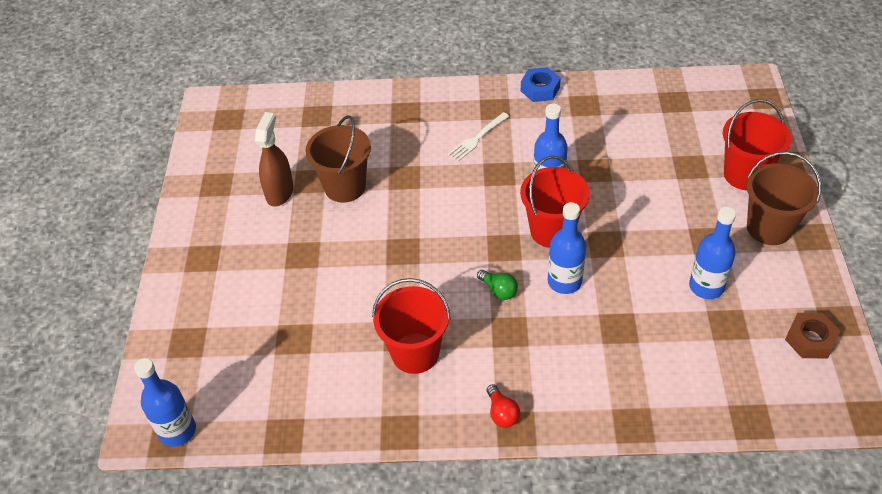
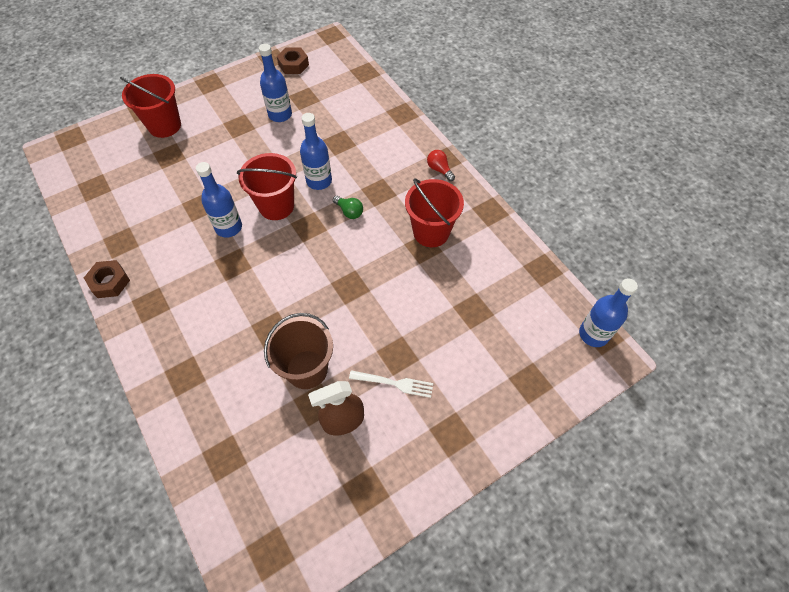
camera: 125 degrees left, 10 degrees up
(477, 138) = (197, 299): white fork -> white fork (395, 383)
(499, 290) = (349, 212): green light bulb -> green light bulb turned 120 degrees clockwise
(502, 413) = (439, 169): red light bulb -> red light bulb turned 75 degrees counterclockwise
(540, 89) = (109, 282): blue nut -> brown nut
(769, 228) = (212, 102): brown bucket -> none

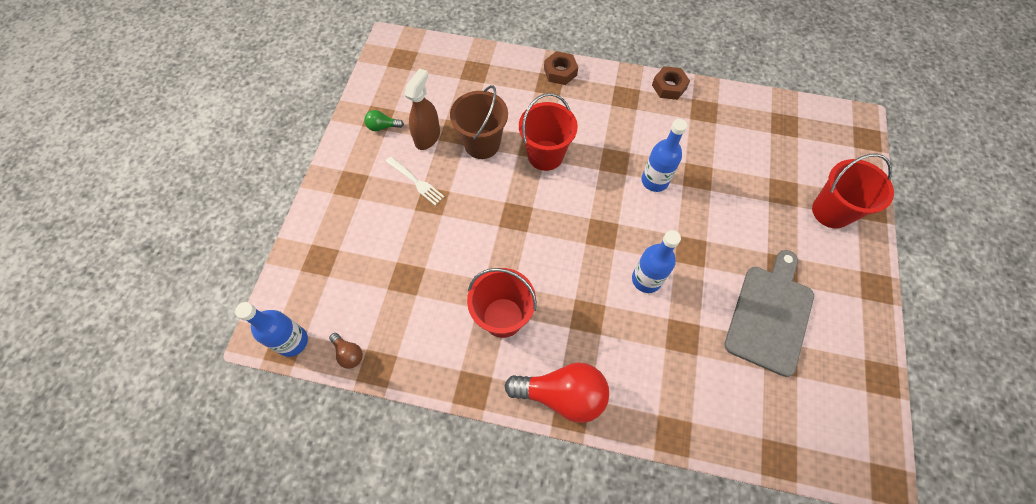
camera: 135 degrees right, 5 degrees up
(276, 206) = (647, 227): red bucket -> red bucket (545, 155)
(280, 115) = (770, 315): blue bottle -> grey cutting board
(293, 65) = (852, 391): brown nut -> brown nut (560, 72)
(349, 212) = (587, 274): green light bulb -> green light bulb (382, 127)
(395, 383) = (416, 182): white fork -> white fork turned 105 degrees counterclockwise
(439, 169) = (562, 395): red light bulb -> red light bulb, size x2.16
(556, 293) = (349, 353): none -> brown light bulb

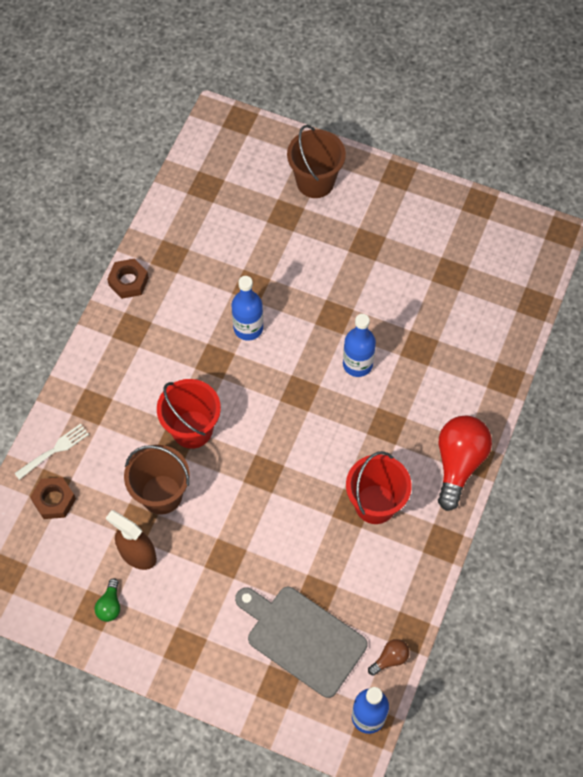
camera: 80 degrees left, 0 degrees up
(416, 182) = (198, 573): white fork -> white fork (54, 450)
(560, 72) = (77, 391): brown nut -> brown nut (54, 500)
(770, 315) = (410, 269): grey cutting board -> grey cutting board (302, 638)
(831, 211) = (315, 182): red bucket -> brown bucket

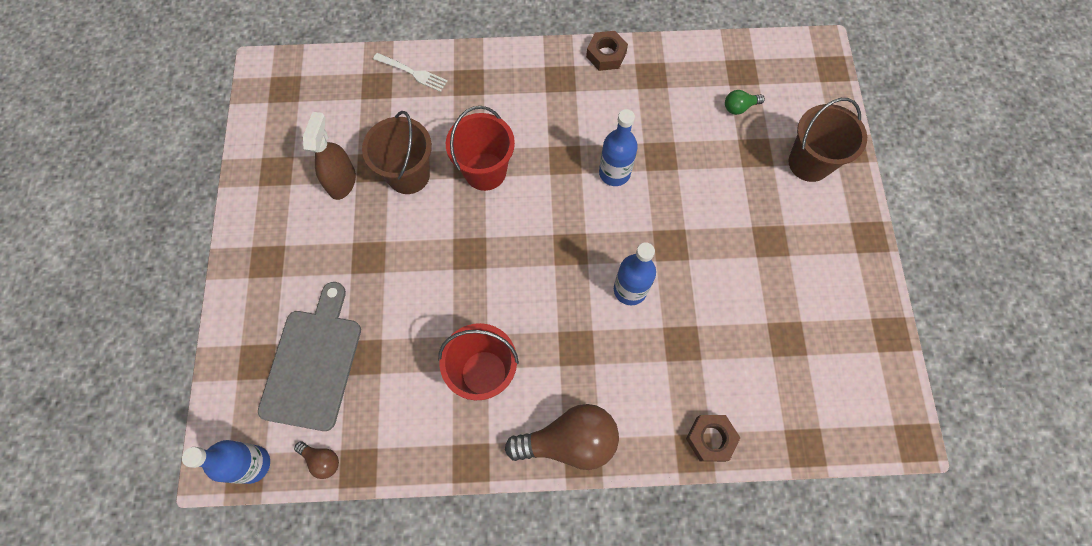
camera: 65 degrees right, 5 degrees up
(54, 500) = (366, 94): brown nut -> brown nut (710, 439)
(110, 605) = (285, 181): green light bulb -> green light bulb (739, 107)
(458, 463) = (569, 441): red light bulb -> brown light bulb

